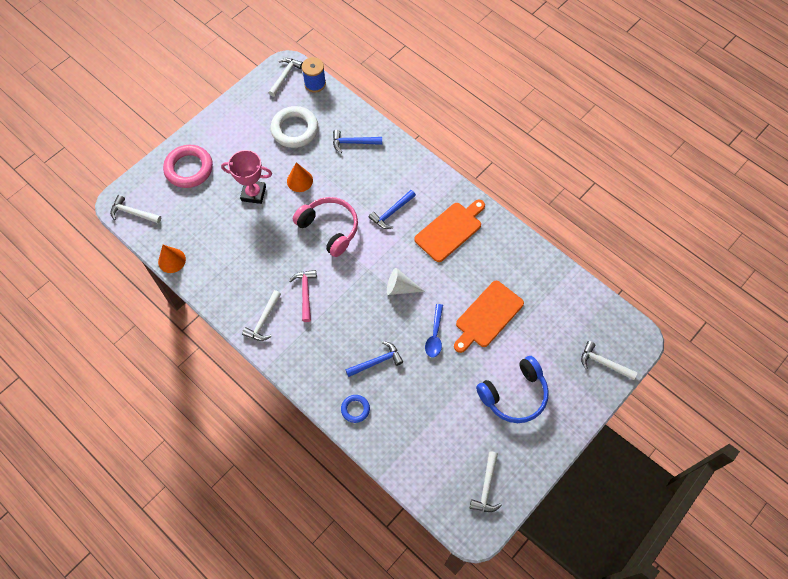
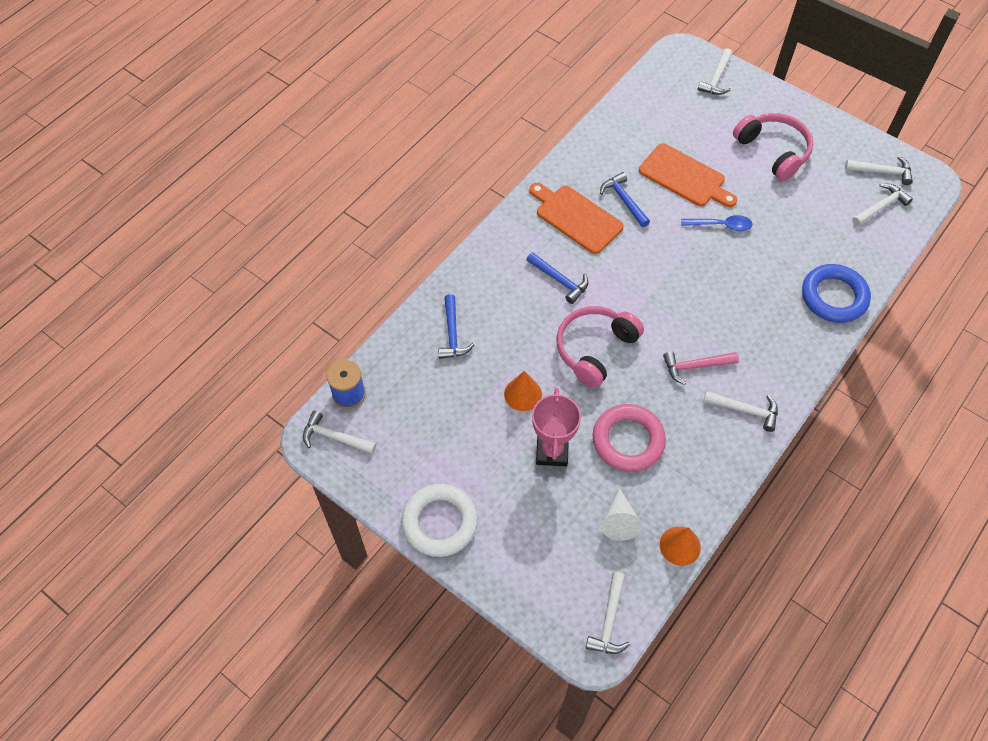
camera: 95 degrees left, 5 degrees down
(189, 169) = (519, 551): pink ring -> pink ring (628, 440)
(295, 129) = (435, 411): white ring -> white ring (440, 522)
(355, 409) = (834, 297): blue ring -> blue ring, size x1.93
(377, 361) = (769, 280): blue hammer -> blue hammer (624, 200)
(400, 288) = (666, 263): white cone -> white cone (619, 521)
(446, 474) = (881, 206): none -> white hammer
(514, 394) = (773, 151): blue headphones -> pink headphones

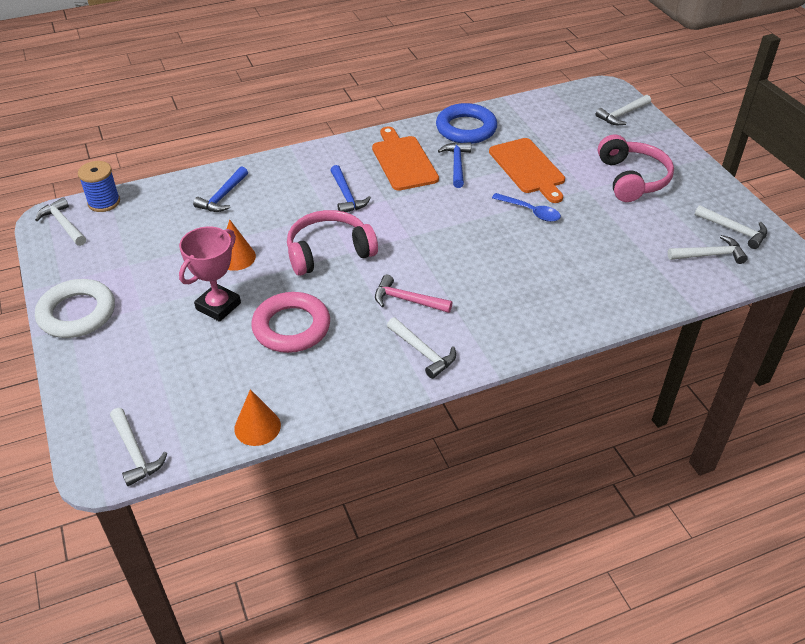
camera: 30 degrees right, 15 degrees down
(609, 620) = (135, 452): white hammer -> white hammer turned 75 degrees counterclockwise
(619, 521) = (222, 382): white cone -> none
(834, 297) = (596, 303): blue ring -> blue ring (466, 128)

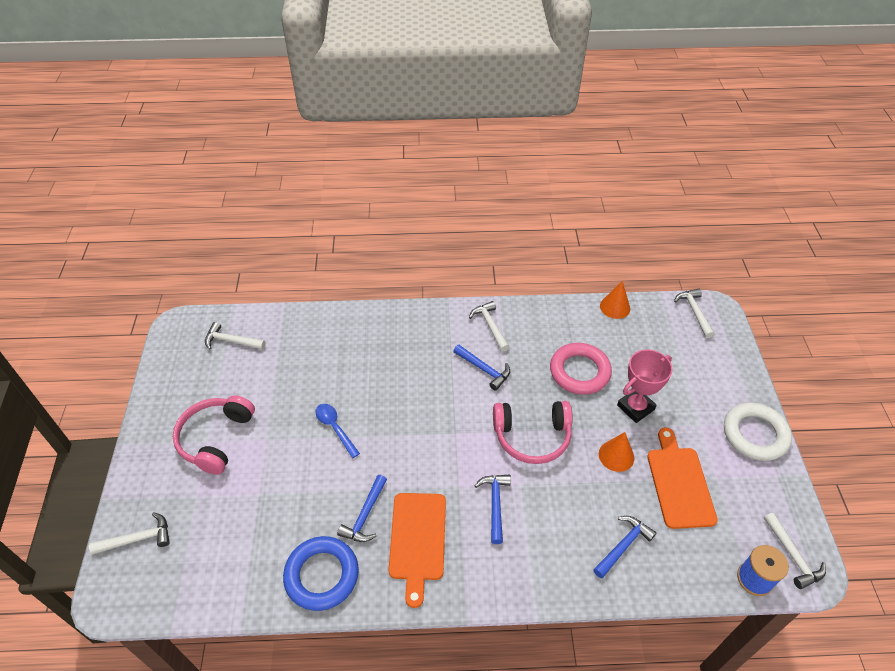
camera: 160 degrees left, 5 degrees up
(407, 300) = (484, 369): pink hammer -> blue hammer
(528, 168) = (298, 485): orange cutting board -> orange cutting board (679, 483)
(734, 230) = (189, 357): white hammer -> none

